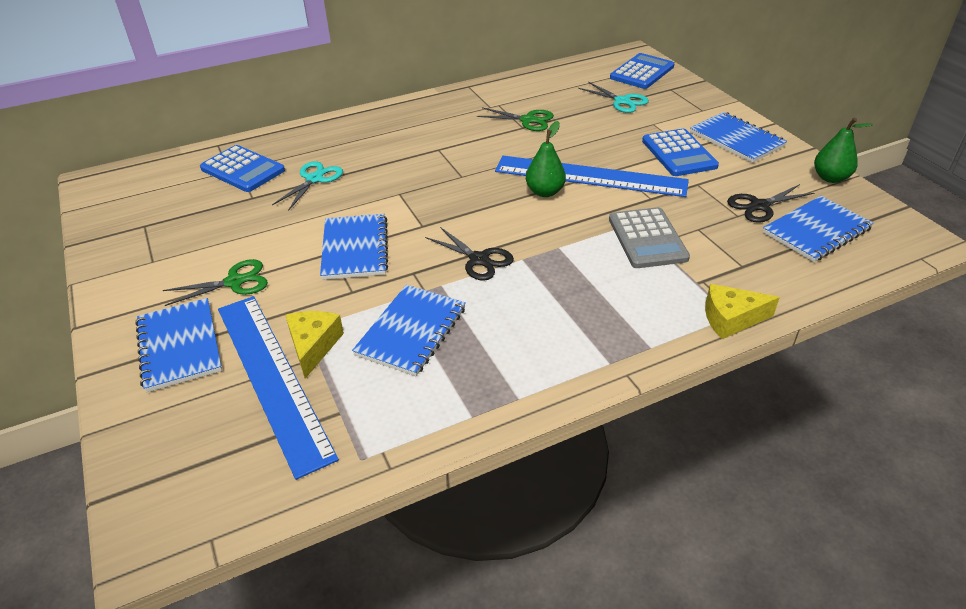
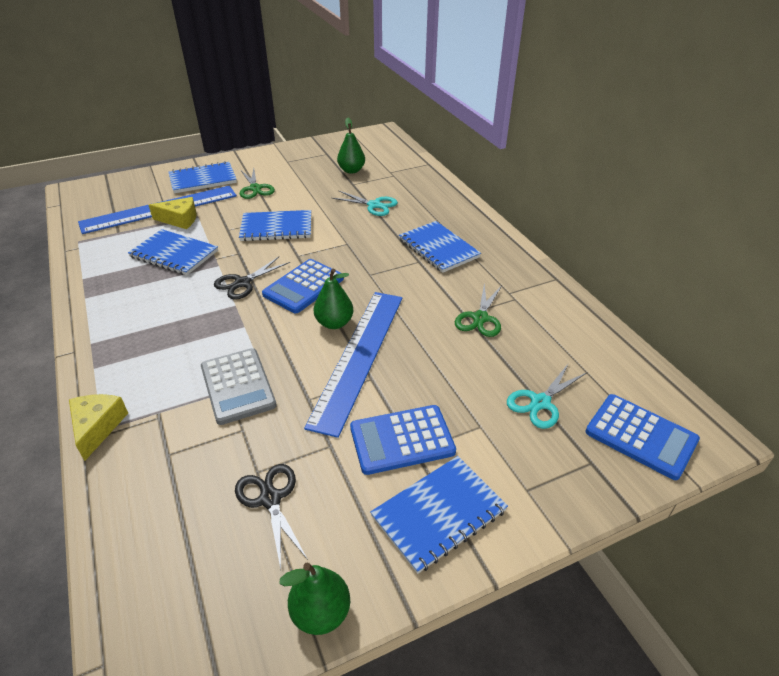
camera: 90 degrees right, 0 degrees up
(211, 200) = (351, 170): none -> green pear
(242, 170) = (391, 176): blue calculator -> blue calculator (303, 286)
(647, 239) = (237, 386): grey calculator -> grey calculator turned 105 degrees counterclockwise
(816, 231) = (202, 548): blue notebook -> blue notebook (438, 248)

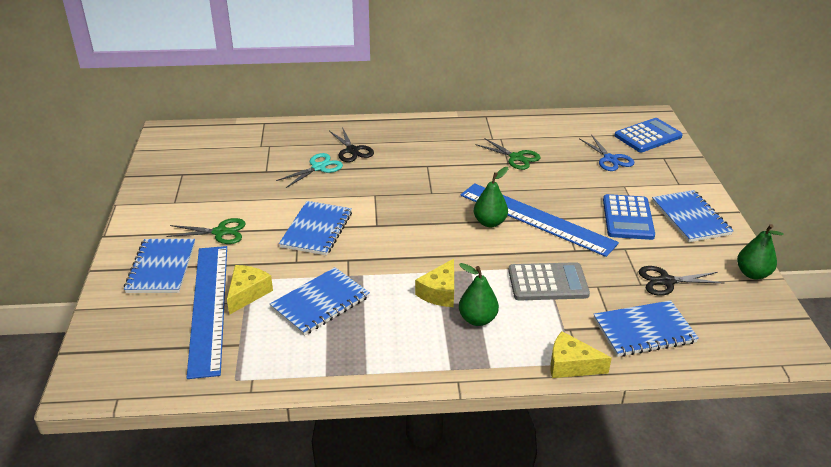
camera: 70 degrees left, 5 degrees down
(203, 314) = (440, 292): none -> yellow cheese
(242, 283) = (403, 263): black scissors -> black scissors (352, 150)
(303, 286) = (429, 229): blue calculator -> none
(351, 170) = (236, 166): green pear -> green pear (477, 319)
(438, 248) = (414, 152): blue notebook -> blue notebook (644, 331)
(540, 402) = (610, 159): turquoise scissors -> blue scissors

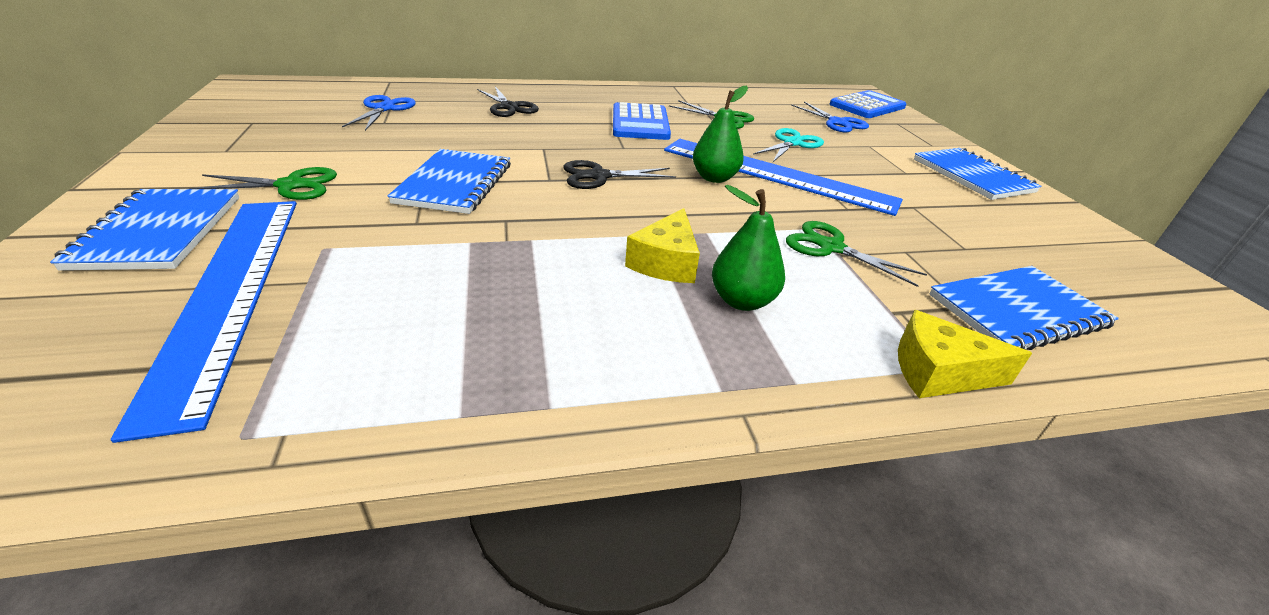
camera: 10 degrees left, 0 degrees up
(247, 293) = (316, 268): yellow cheese -> none
(264, 156) = (384, 109): none -> blue scissors
(318, 167) = (461, 121): turquoise scissors -> turquoise scissors (792, 143)
(320, 303) = (455, 281): blue notebook -> none
(548, 283) = (831, 247): grey calculator -> green scissors
(627, 218) = (895, 175): blue calculator -> blue calculator (640, 123)
(666, 281) = (998, 244): black scissors -> black scissors (599, 176)
(752, 274) = (1102, 234): green pear -> none

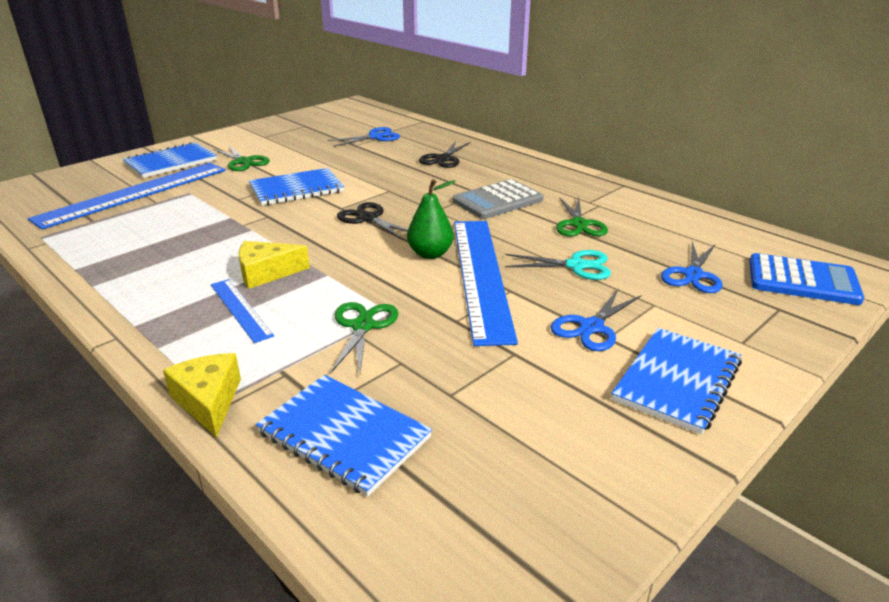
camera: 60 degrees right, 5 degrees down
(640, 123) = (497, 200): blue calculator -> grey calculator
(742, 301) = (240, 309): green pear -> blue ruler
(890, 172) = (591, 327): none -> blue scissors

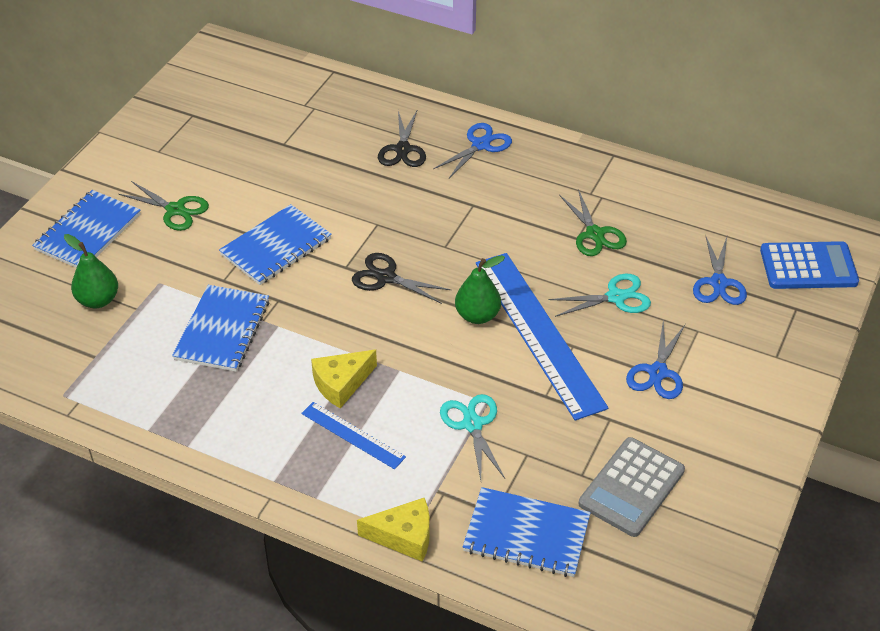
camera: 20 degrees left, 15 degrees up
(134, 193) = (98, 300): blue ruler -> green pear
(209, 401) = (404, 536): yellow cheese -> yellow cheese turned 135 degrees clockwise
(363, 326) = (472, 424): green scissors -> turquoise scissors
(375, 137) = (297, 121): blue scissors -> blue scissors (480, 145)
(497, 200) = (499, 214): grey calculator -> grey calculator (631, 487)
(677, 381) = (740, 412): blue notebook -> blue notebook (223, 330)

